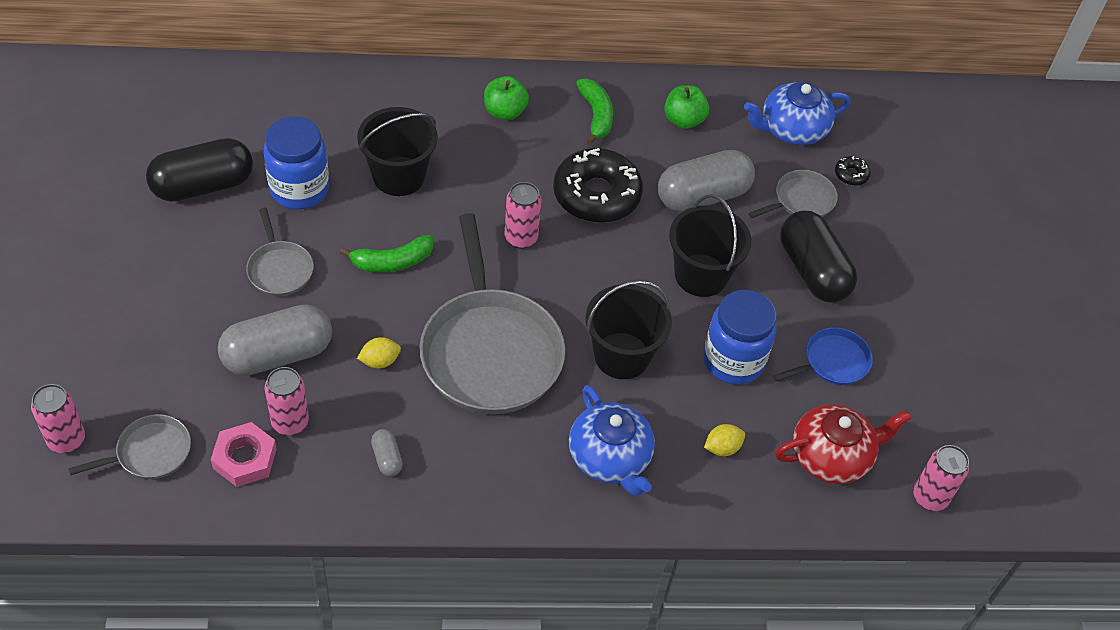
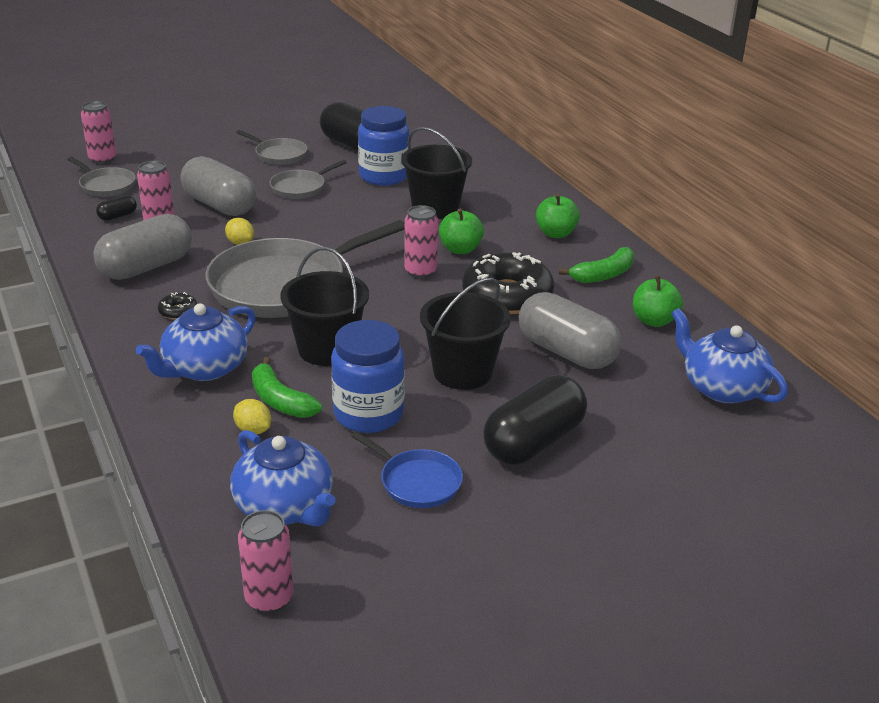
camera: 70 degrees right, 20 degrees down
(245, 458) = (117, 216): pink nut -> black capsule
(387, 458) = (146, 267): grey capsule -> grey capsule, size x2.29
(392, 262) = (344, 225): green banana -> green banana (280, 401)
(495, 192) = (460, 249): none -> green apple
(801, 200) = (627, 414): grey pan -> grey pan (279, 155)
(831, 456) = (285, 507): red teapot -> blue teapot
(851, 174) = (703, 442): black donut -> black donut (178, 311)

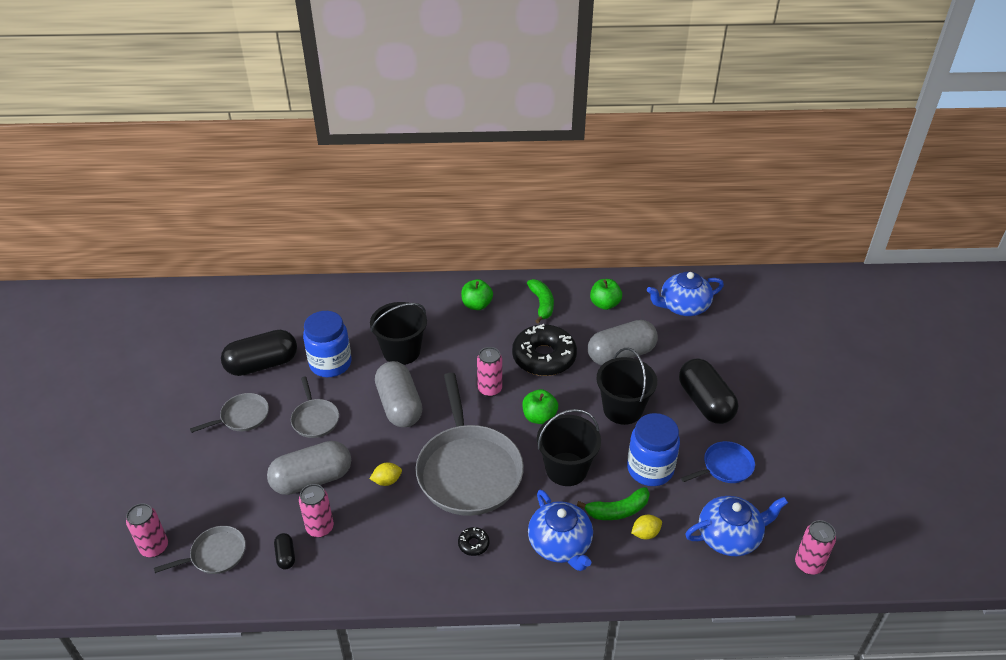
camera: 65 degrees left, 10 degrees up
(146, 267) = (392, 551): grey capsule -> grey capsule (399, 405)
(460, 249) = (470, 359): green apple -> green apple (539, 417)

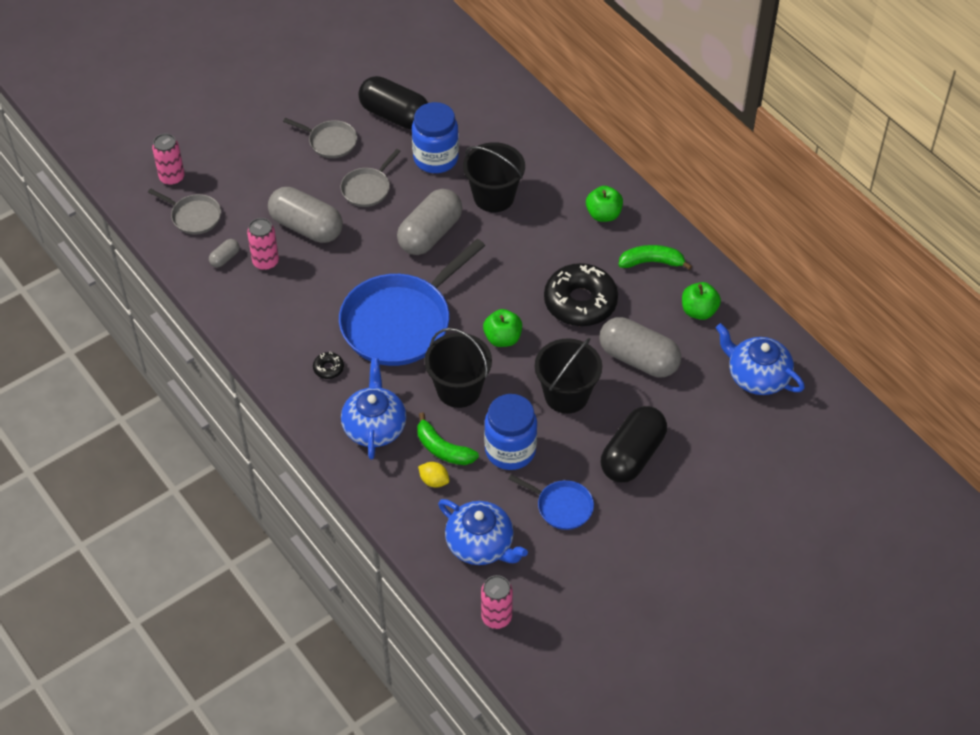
camera: 55 degrees right, 10 degrees up
(285, 556) = (225, 258): black capsule -> grey capsule
(387, 481) = (344, 275): yellow lemon -> none
(468, 470) = (400, 322): grey pan -> blue pan
(490, 389) = (504, 285): pink can -> none
(542, 304) = (651, 262): green banana -> green banana turned 135 degrees counterclockwise
(560, 544) = (374, 426): blue teapot -> blue teapot turned 150 degrees clockwise

